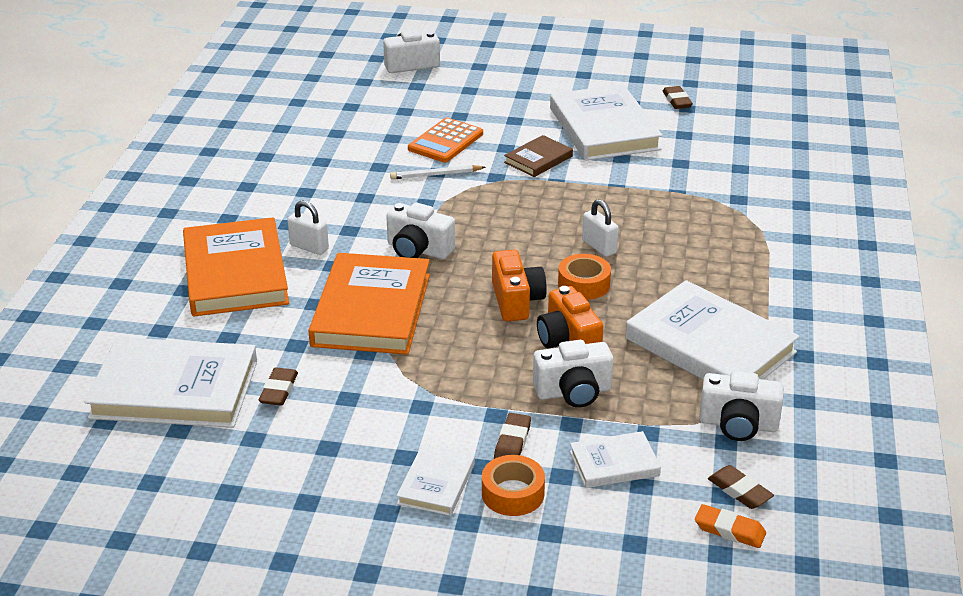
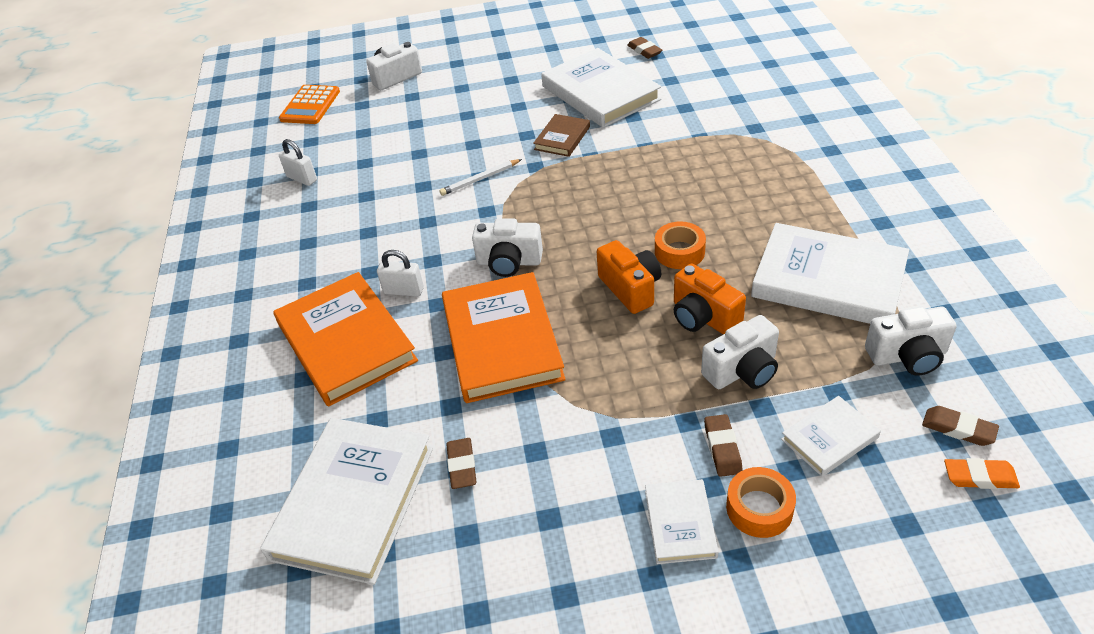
camera: 15 degrees left, 10 degrees up
(174, 390) = (354, 502): white book -> white book turned 60 degrees counterclockwise
(445, 141) = (469, 143): orange calculator -> orange calculator (310, 105)
(599, 247) = (668, 209): white padlock -> white padlock (302, 178)

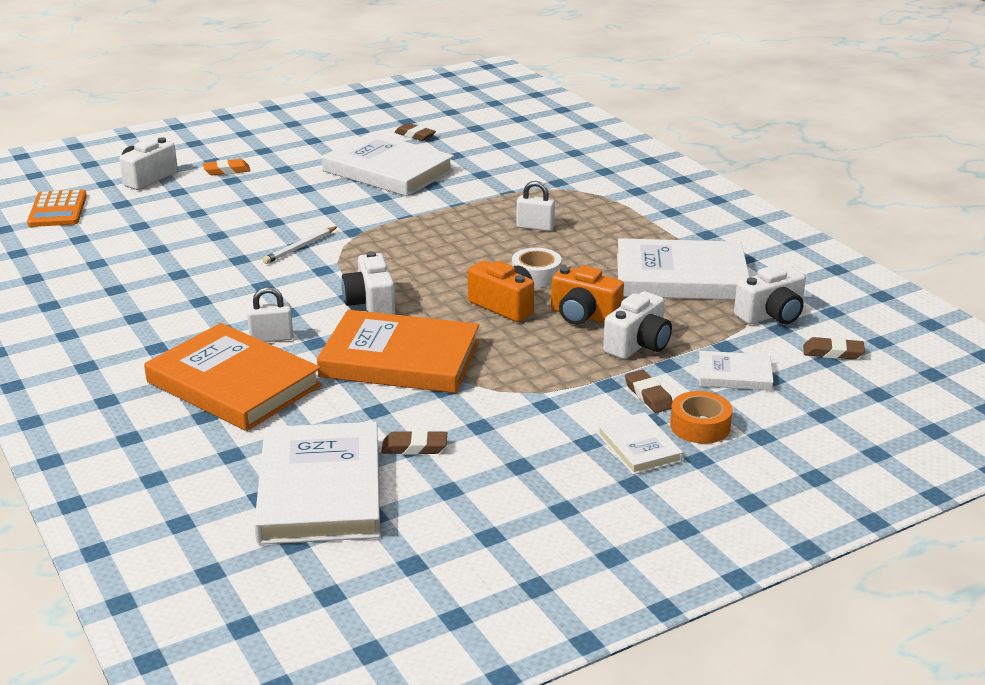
camera: 25 degrees left, 15 degrees down
(302, 178) = (91, 269): white padlock -> white padlock (535, 227)
(462, 466) = (414, 447): brown eraser -> brown eraser turned 60 degrees counterclockwise
(502, 341) = (400, 359): orange book -> orange book turned 45 degrees counterclockwise
(509, 262) = (371, 303): white camera -> white camera turned 90 degrees clockwise
(562, 138) = (369, 208): brown book -> none
(679, 252) = (536, 275): orange tape -> white tape
(829, 438) = (734, 375): white book -> white book turned 60 degrees clockwise
(979, 477) = (862, 377): orange eraser -> orange eraser (227, 171)

